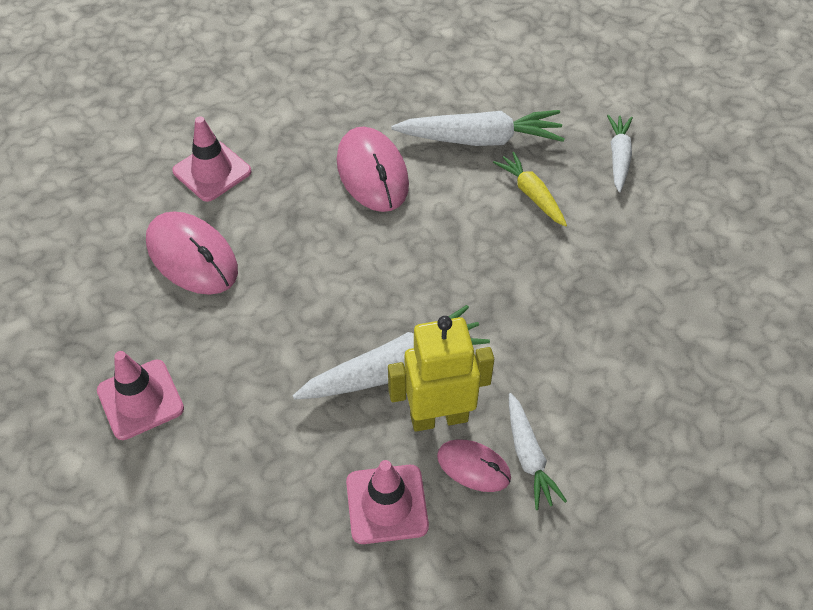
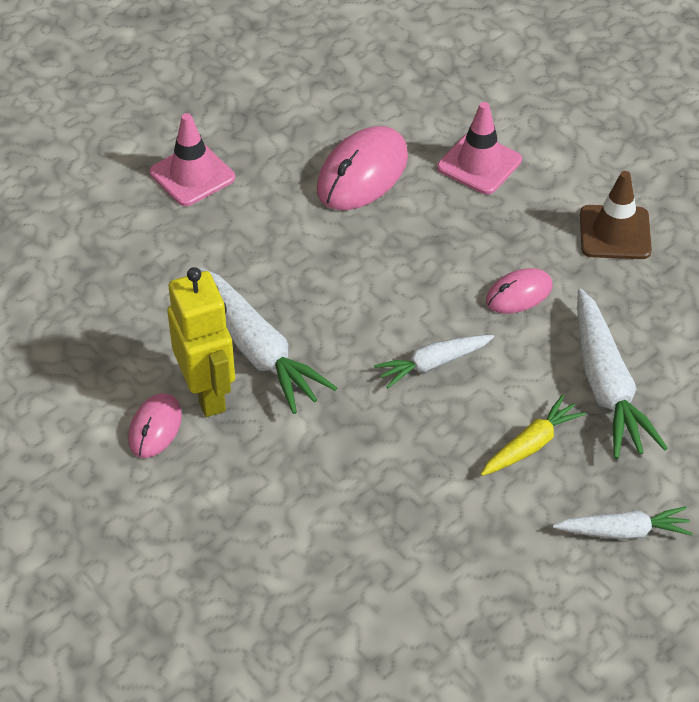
camera: 80 degrees right, 5 degrees down
(322, 102) = (615, 233): none -> brown traffic cone
(372, 173) = (519, 294): pink mouse -> pink mouse, size x0.58
(387, 504) = (107, 366): pink traffic cone -> none
(528, 456) = (173, 472): white carrot -> white carrot (433, 364)

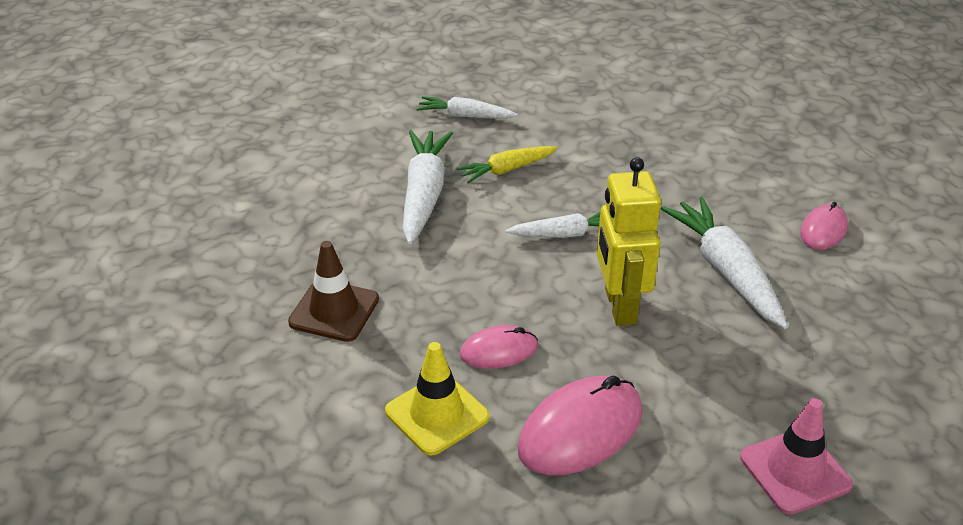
camera: 165 degrees left, 10 degrees down
(207, 393) = (776, 247): yellow robot -> yellow robot (619, 306)
(479, 164) = (437, 414): pink traffic cone -> yellow traffic cone
(519, 294) = (461, 274): pink mouse -> pink mouse (499, 351)

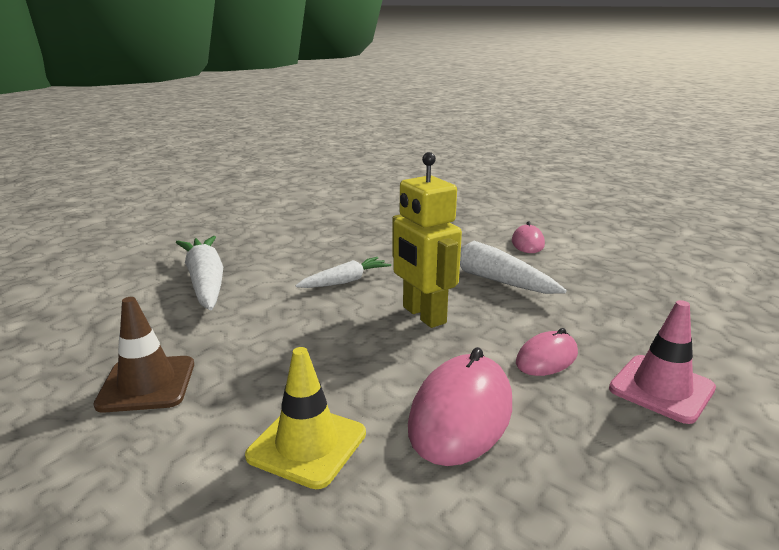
camera: 25 degrees left, 15 degrees down
(465, 116) = (219, 232): white carrot -> none
(499, 351) = (339, 372): pink mouse -> pink mouse (546, 358)
(507, 170) = (271, 255): yellow carrot -> none

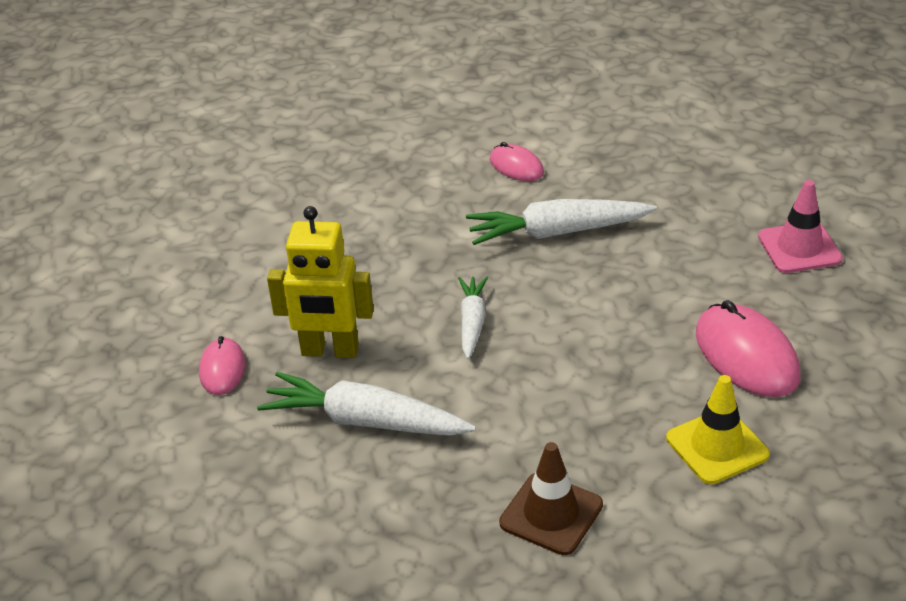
camera: 50 degrees left, 15 degrees up
(423, 315) = (591, 305): yellow robot -> yellow robot (330, 351)
(546, 358) = (717, 276): pink mouse -> pink mouse (222, 369)

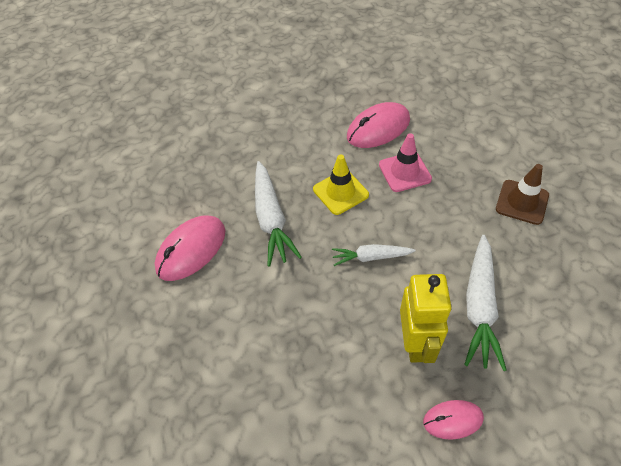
camera: 95 degrees left, 15 degrees up
(516, 166) = (191, 250): pink mouse -> pink mouse, size x1.73
(717, 446) = (450, 138): yellow traffic cone -> yellow traffic cone (340, 192)
(799, 248) = (284, 108): pink traffic cone -> pink traffic cone (404, 172)

